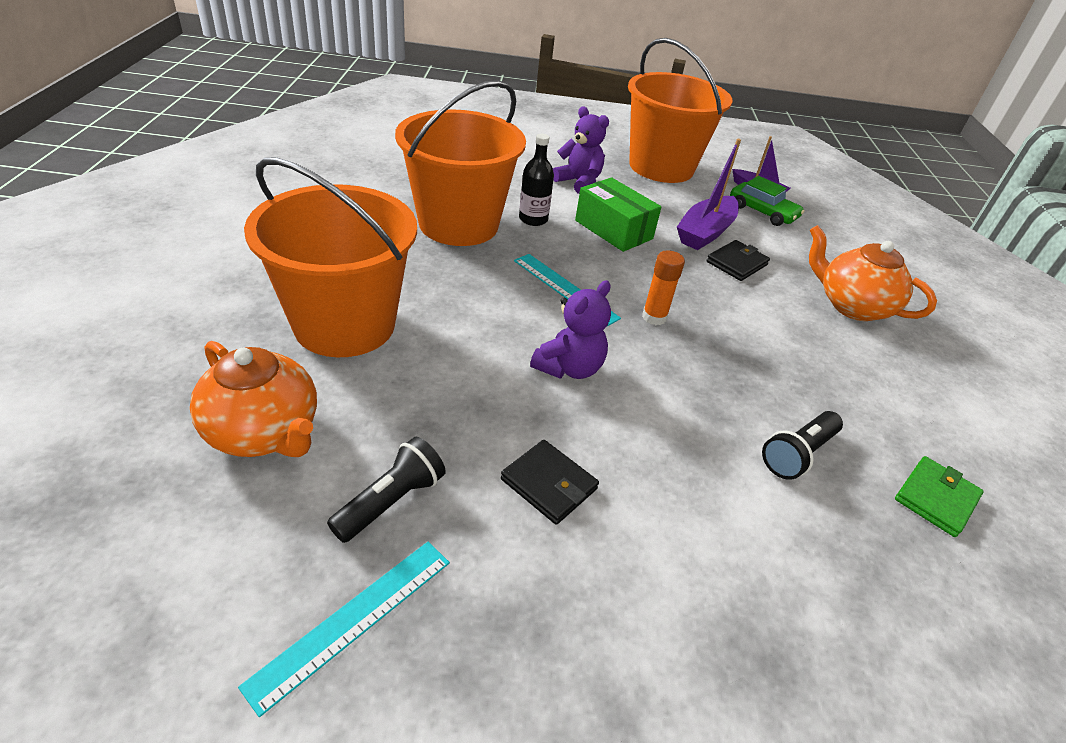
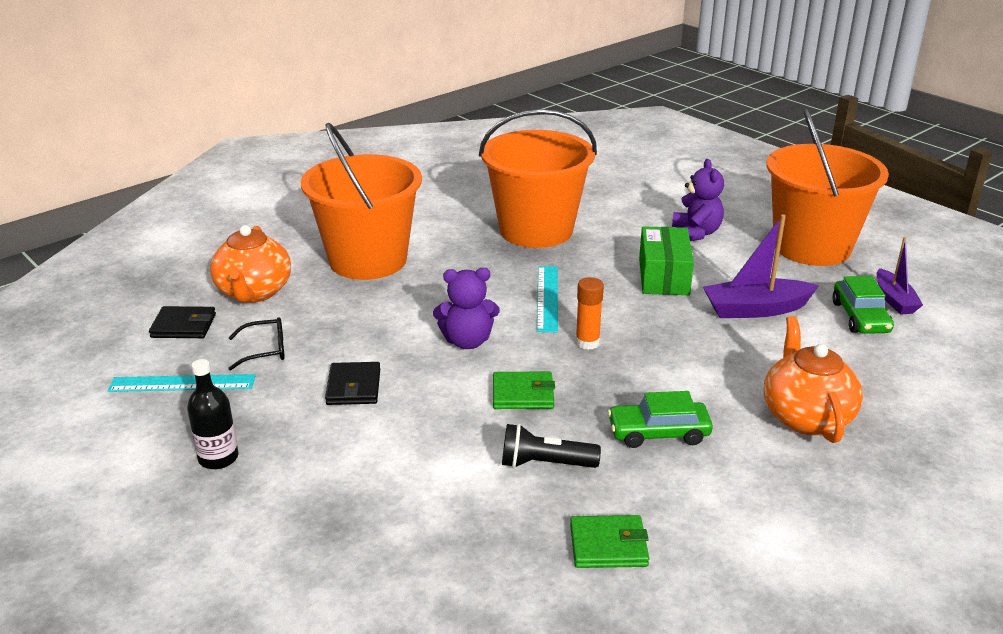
camera: 50 degrees right, 10 degrees down
(391, 501) = (265, 350): black flashlight -> black glasses
(533, 219) = (603, 246): black bottle -> black bottle (218, 458)
(686, 396) = (523, 394): none -> green wallet
(736, 263) = (742, 341): black wallet -> black wallet (183, 326)
(811, 372) = (658, 433): none -> green car

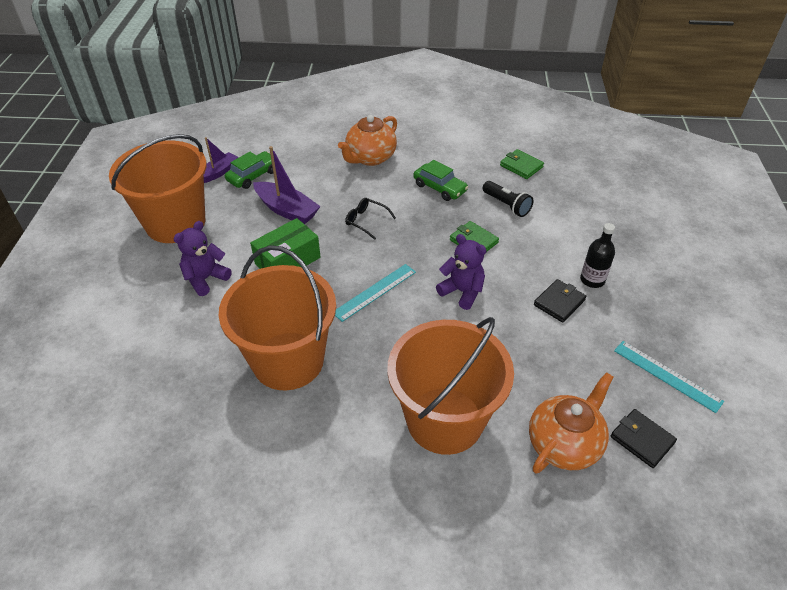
camera: 135 degrees left, 15 degrees up
(218, 458) = (668, 303): black bottle -> black bottle (592, 280)
(265, 350) = (594, 370): black glasses -> black glasses (366, 221)
(587, 342) = (400, 248): orange glue stick -> none

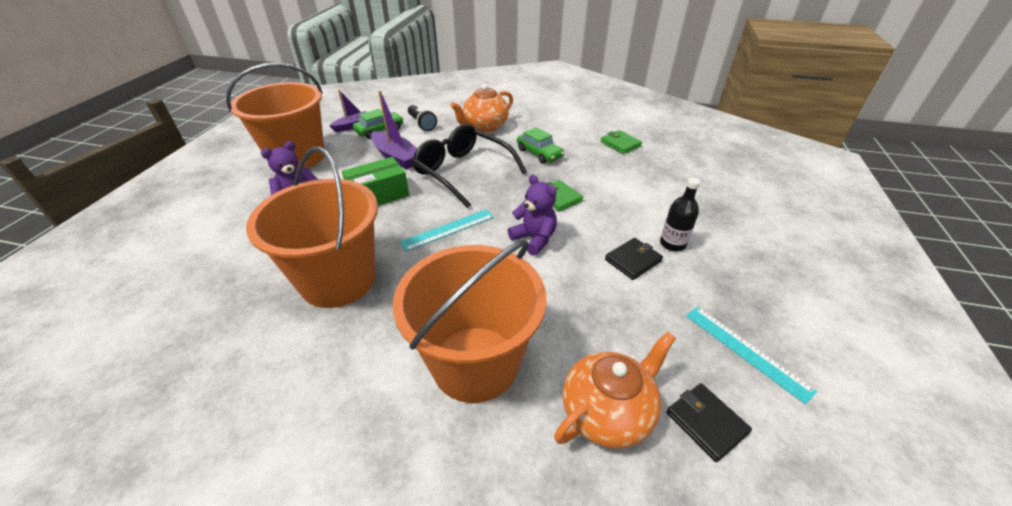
camera: 10 degrees right, 5 degrees down
(366, 221) = (463, 172): black glasses -> black glasses, size x2.28
(506, 205) = (598, 172): black flashlight -> black flashlight (422, 124)

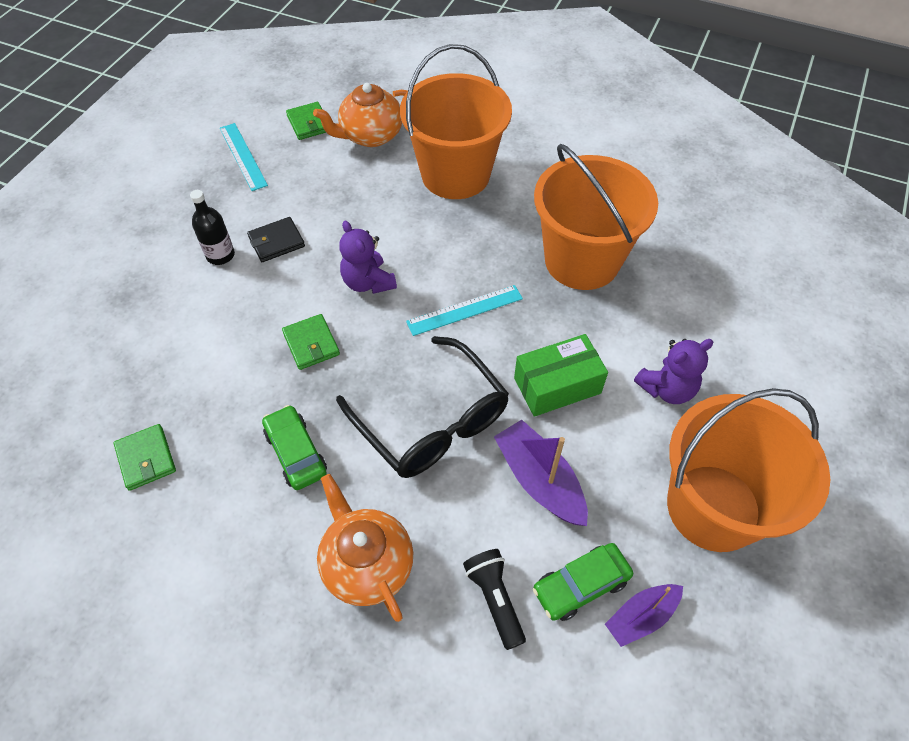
camera: 170 degrees left, 15 degrees up
(485, 127) = (367, 564): orange teapot -> orange teapot turned 90 degrees counterclockwise
(706, 423) = (309, 123): black wallet -> green wallet

